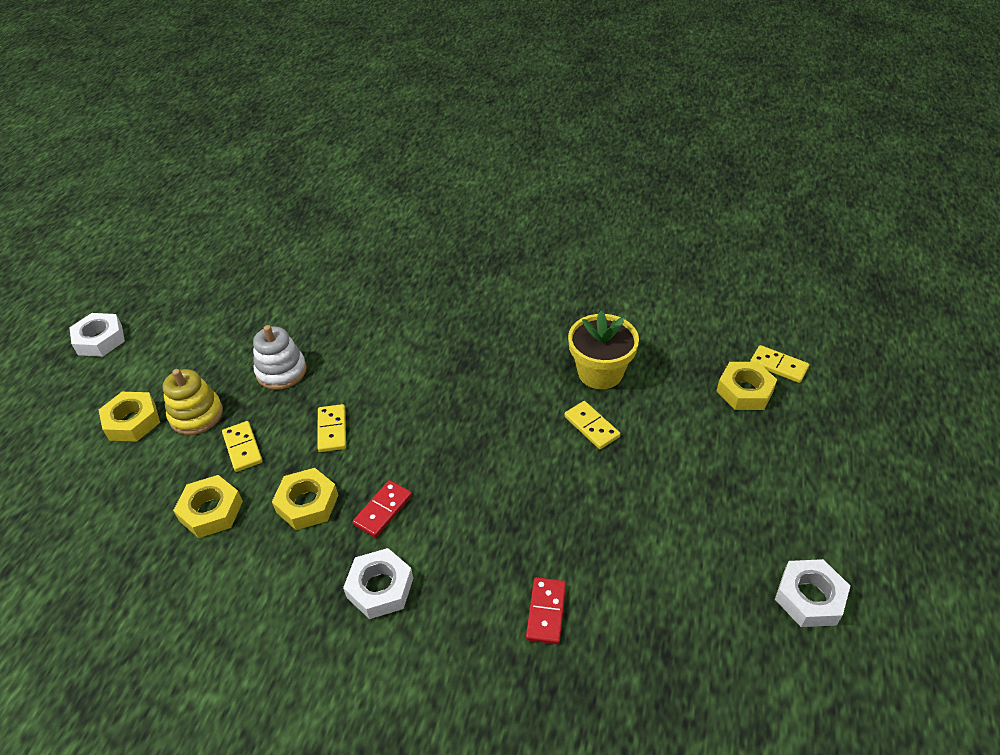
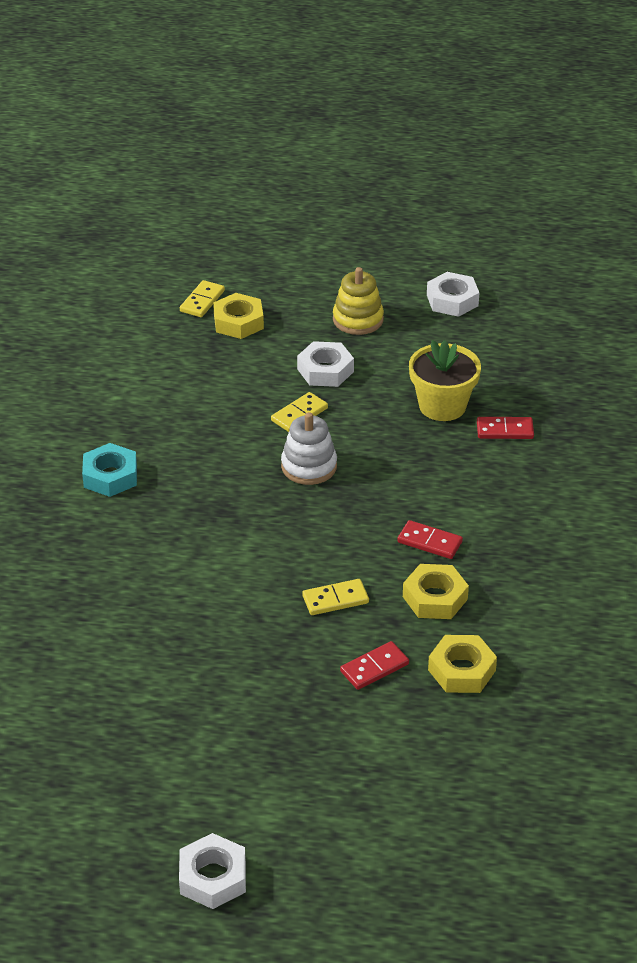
camera: 100 degrees left, 5 degrees down
(132, 421) = (353, 783): yellow nut -> none
(196, 415) = (333, 724): yellow stacking toy -> yellow stacking toy (358, 319)
(242, 448) = (374, 668): yellow domino -> red domino
(281, 371) = (252, 664): white stacking toy -> white stacking toy (309, 466)
(380, 588) = (512, 530): white nut -> white nut (325, 370)
(521, 300) = (110, 476): none -> turquoise nut
(600, 372) = (224, 412): yellow flower pot -> yellow flower pot (442, 406)

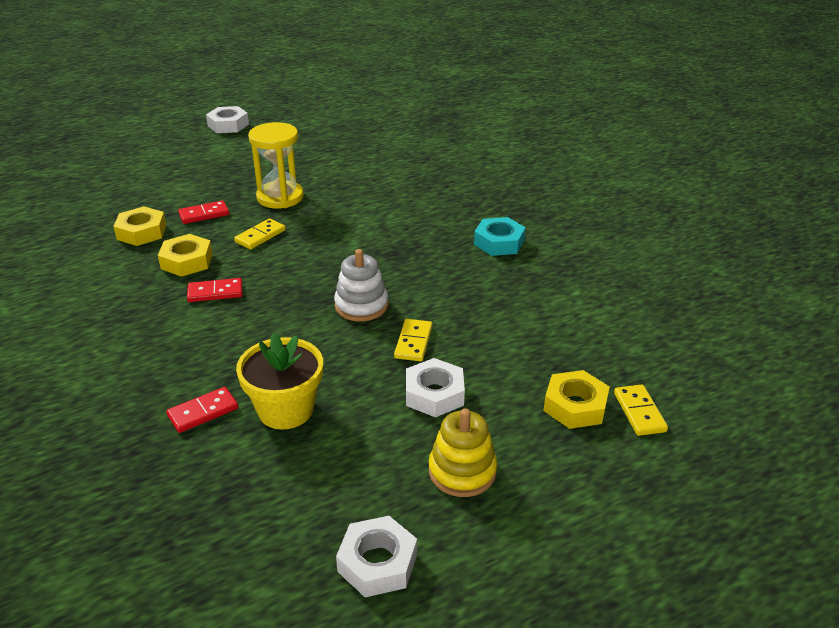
camera: 145 degrees right, 5 degrees down
(266, 656) = (280, 197): none -> yellow hourglass
(374, 668) = (204, 214): red domino -> red domino turned 45 degrees clockwise

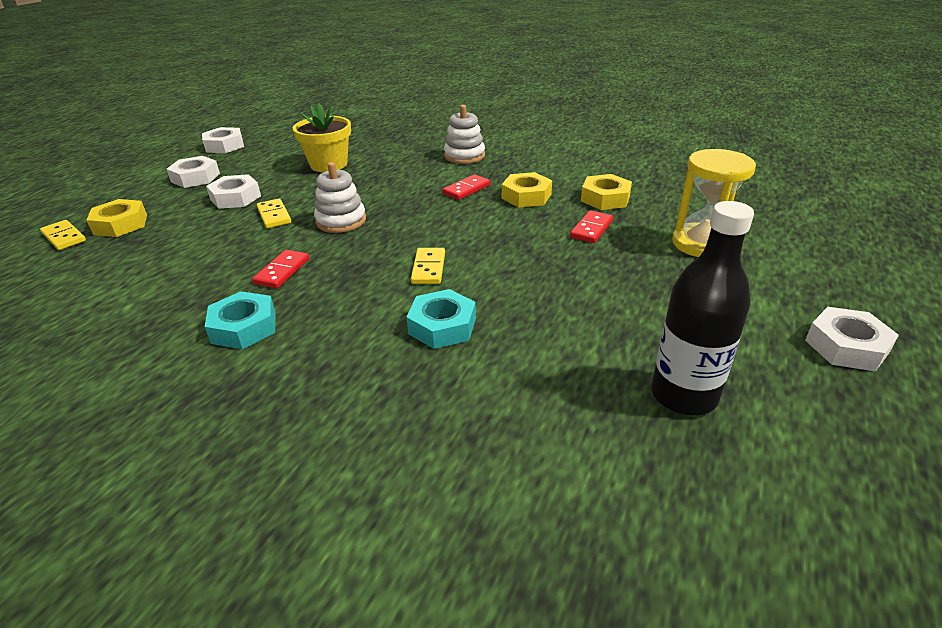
camera: 145 degrees right, 0 degrees up
(137, 344) = (464, 156): none -> white stacking toy
(203, 412) = (375, 150): red domino -> red domino (282, 271)
(260, 236) = (506, 233): yellow domino -> yellow domino (429, 268)
(280, 197) = (559, 274): yellow hourglass -> yellow hourglass (701, 244)
(324, 138) = (683, 395): none -> black bottle
(385, 198) = (442, 326): none -> turquoise nut
(462, 471) = (195, 178): yellow stacking toy -> white nut

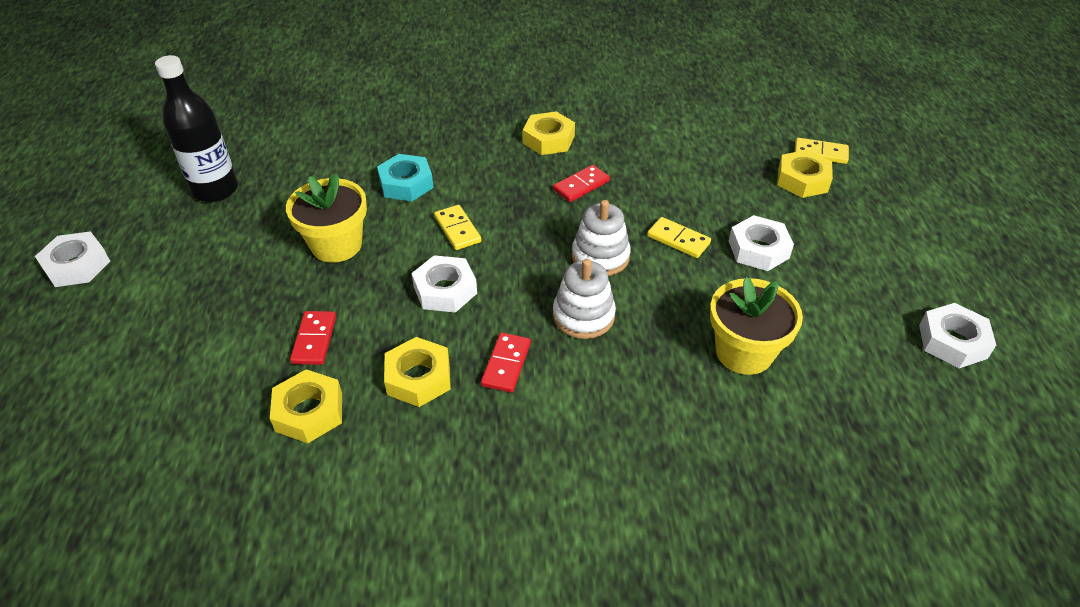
camera: 150 degrees right, 10 degrees up
(195, 178) = (860, 263): white nut -> white nut (445, 290)
(244, 327) = (548, 139): turquoise nut -> yellow nut
(282, 271) = (581, 185): red domino -> red domino turned 60 degrees clockwise
(464, 156) = (573, 456): white stacking toy -> white stacking toy (583, 316)
(548, 287) = (336, 245): none -> yellow flower pot
(701, 244) = (181, 357): yellow hourglass -> none

